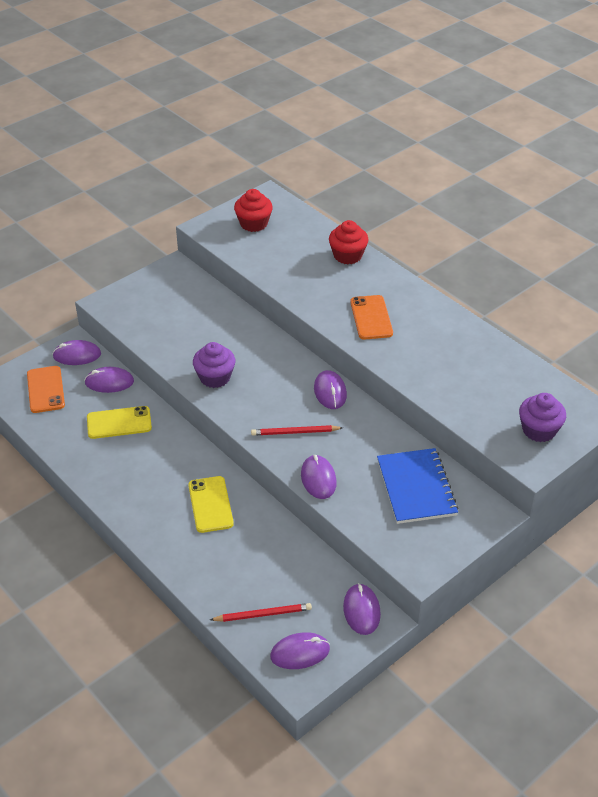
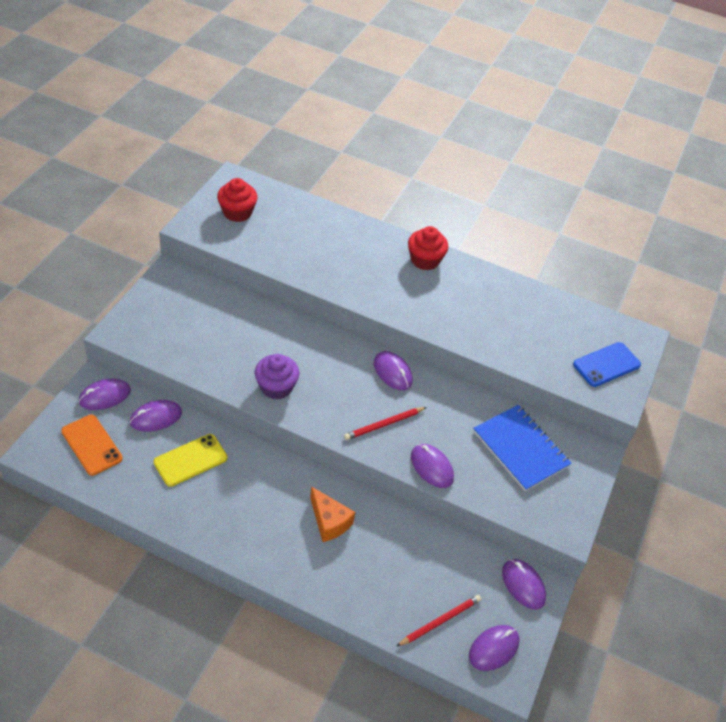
camera: 30 degrees left, 5 degrees up
(210, 504) = (329, 522): yellow phone -> orange cheese
(347, 255) = (346, 228): red cupcake -> red cupcake (425, 260)
(371, 318) = (403, 288): orange phone -> none
(539, 430) = (606, 365): purple cupcake -> blue phone

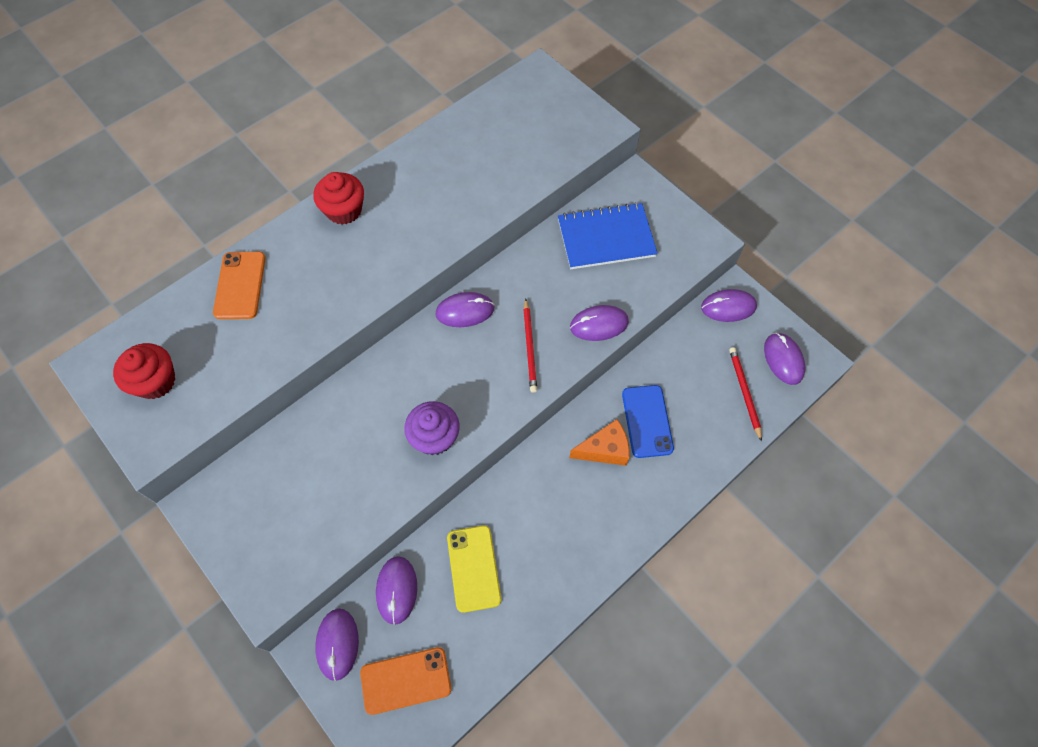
camera: 60 degrees left, 15 degrees up
(330, 227) = (240, 285): none -> orange phone
(606, 365) = (559, 116): blue phone -> blue phone (647, 421)

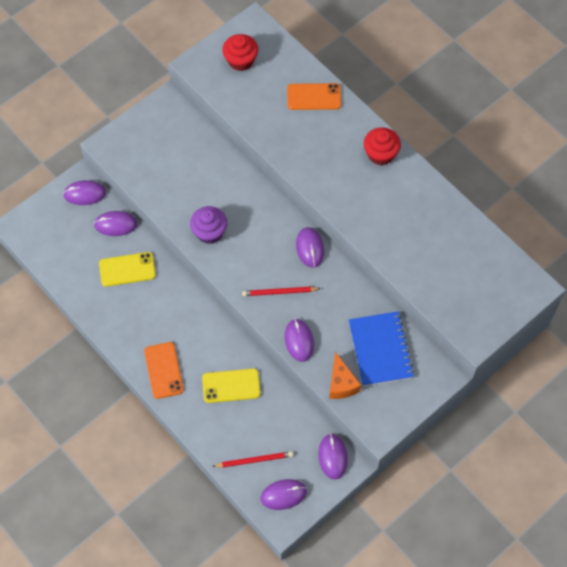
camera: 90 degrees right, 0 degrees up
(406, 680) = (60, 233): orange phone -> orange phone (164, 370)
(604, 449) = (209, 355): orange cheese -> orange cheese (341, 383)
(647, 421) = (231, 386): blue phone -> yellow phone

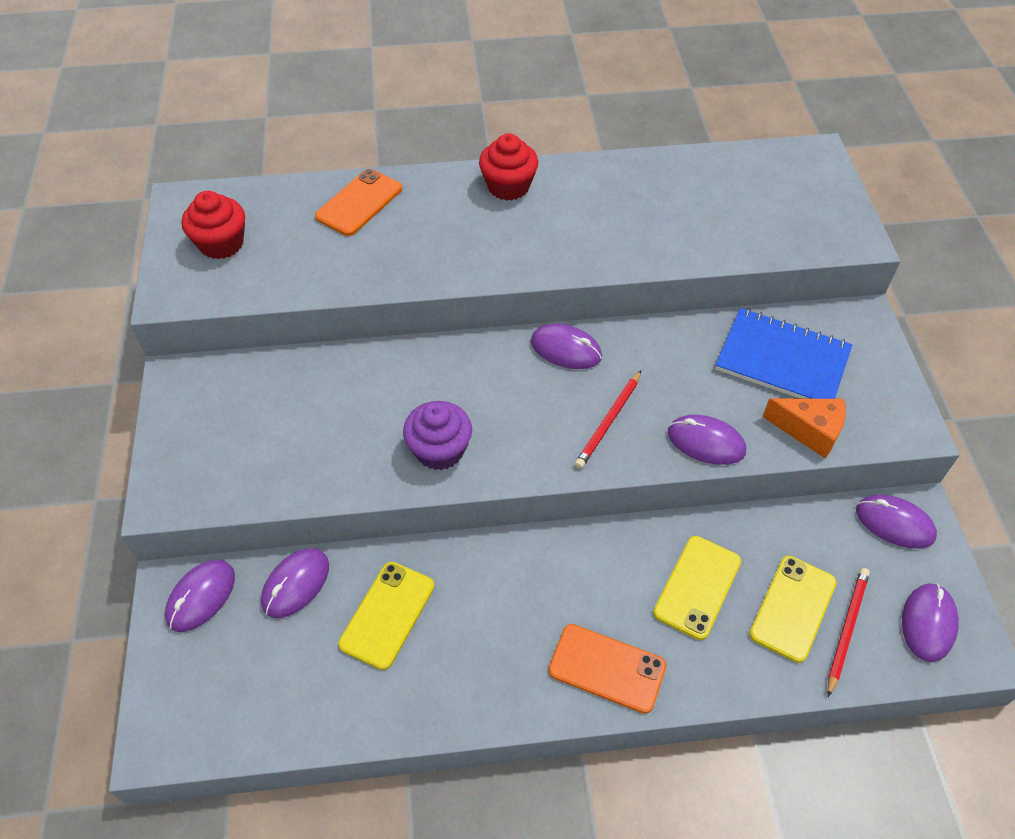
camera: 55 degrees left, 10 degrees down
(249, 432) = (792, 608): none -> yellow phone

